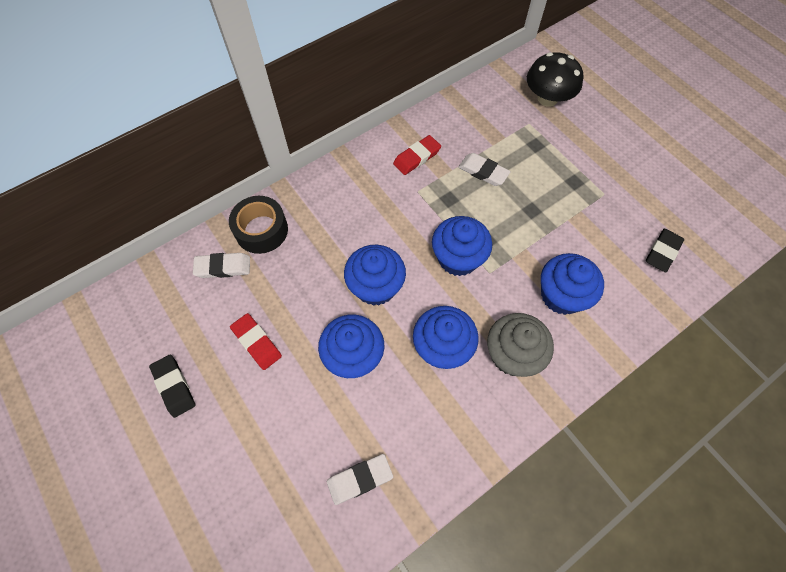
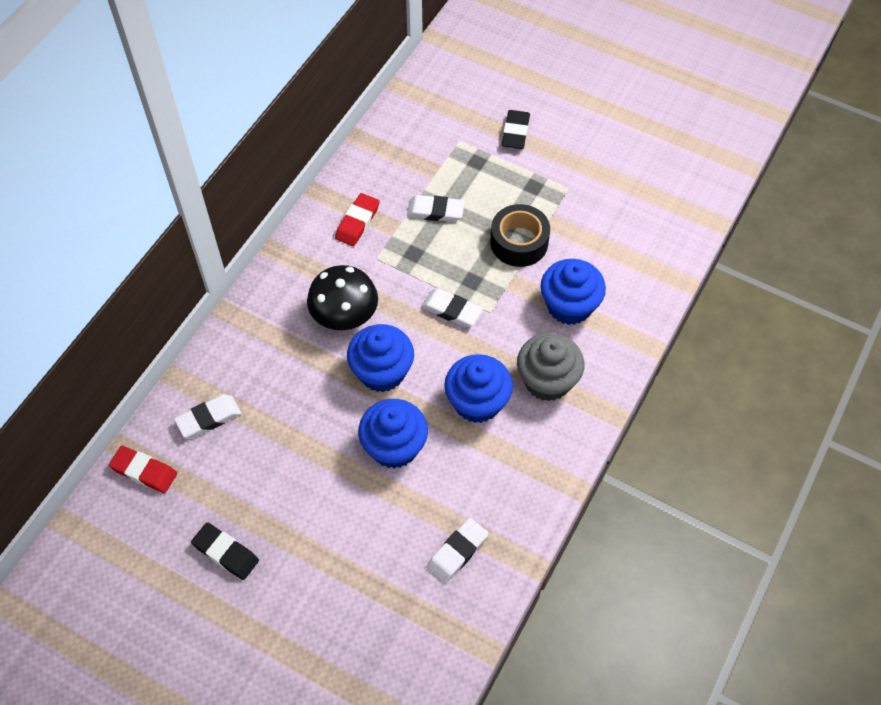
camera: 25 degrees left, 5 degrees down
(256, 342) = (288, 476): red eraser -> red eraser (144, 471)
(261, 230) = (229, 364): black tape -> black tape (519, 242)
(458, 258) = (451, 310): blue cupcake -> white eraser
(547, 98) = (466, 105): black mushroom -> black mushroom (344, 316)
(662, 252) = (647, 225): black eraser -> black eraser (515, 132)

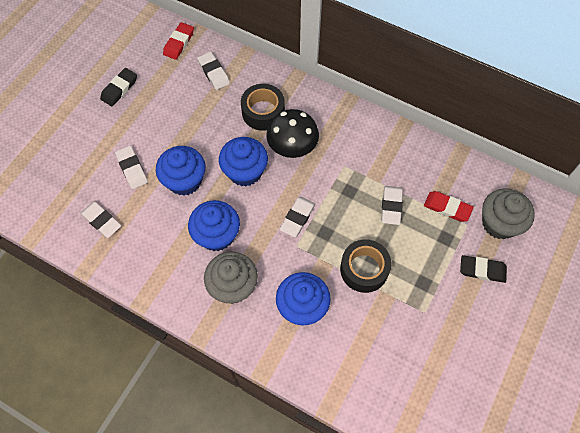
camera: 90 degrees right, 5 degrees up
(285, 351) = (263, 112): none -> black tape
(357, 222) = (376, 152): red eraser -> red eraser (447, 208)
(373, 519) = (132, 169): none -> white eraser
(457, 111) = (499, 223): none -> grey cupcake

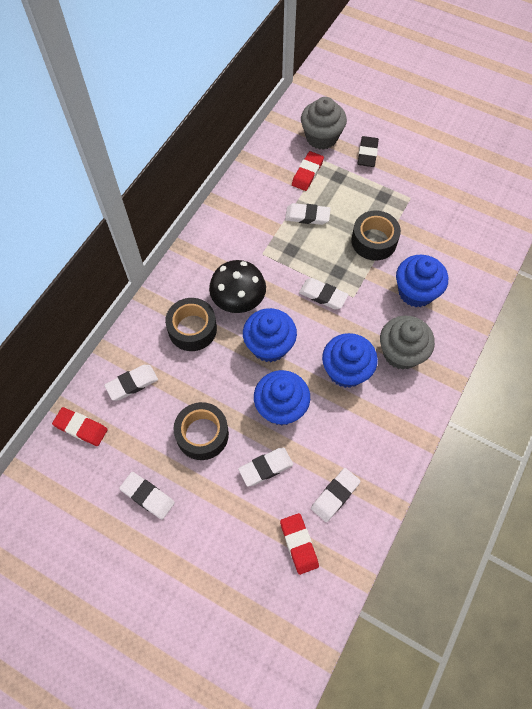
camera: 90 degrees left, 0 degrees up
(66, 192) = (299, 544): none -> red eraser
(119, 89) = (147, 496): black eraser -> white eraser
(165, 123) = (202, 434): none -> black tape

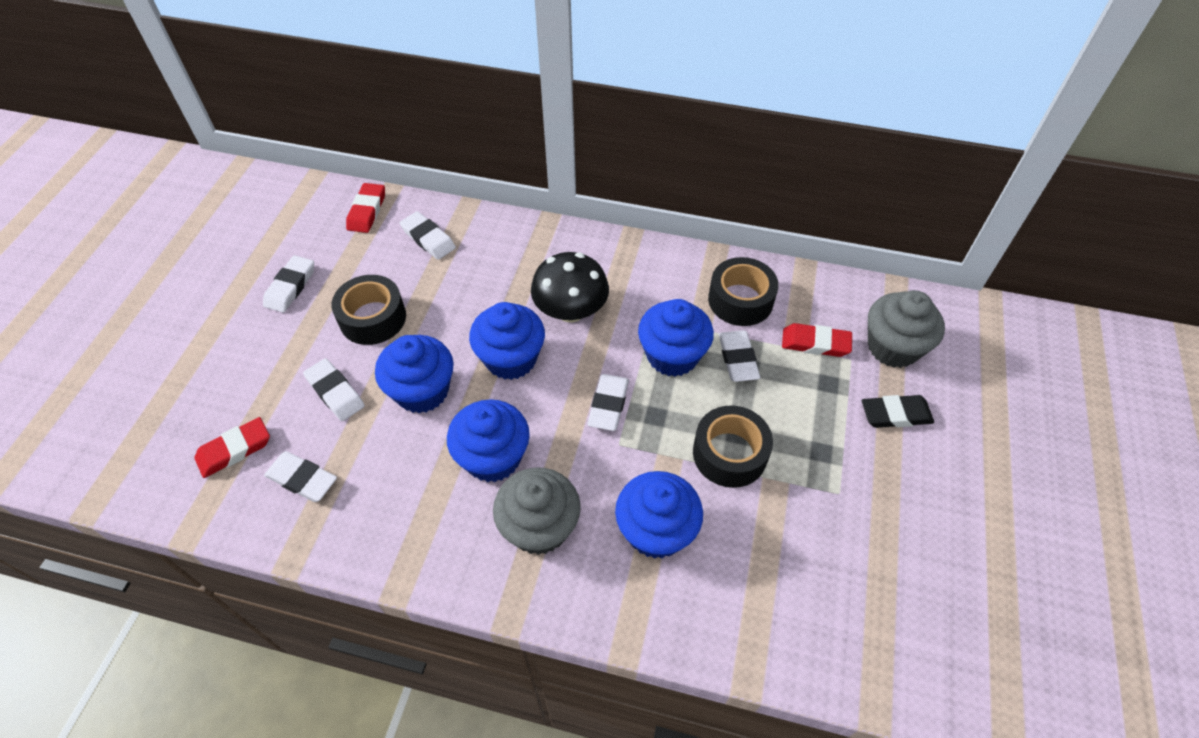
camera: 75 degrees right, 10 degrees down
(192, 329) = (514, 275): black tape -> black tape (740, 300)
(295, 250) = (672, 356): none -> blue cupcake

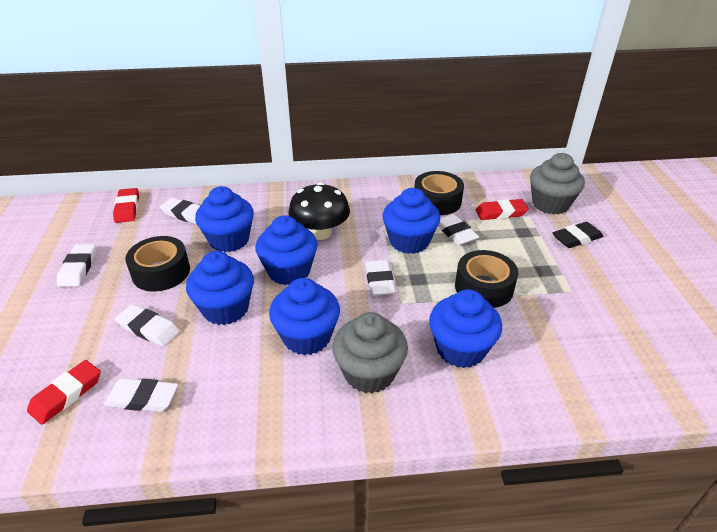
camera: 20 degrees left, 15 degrees down
(462, 292) = (229, 240): none -> blue cupcake

